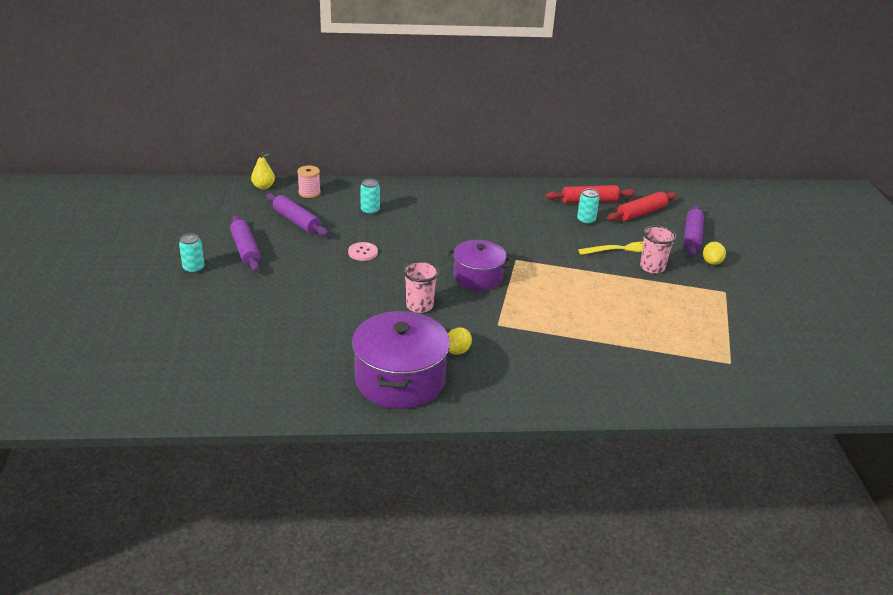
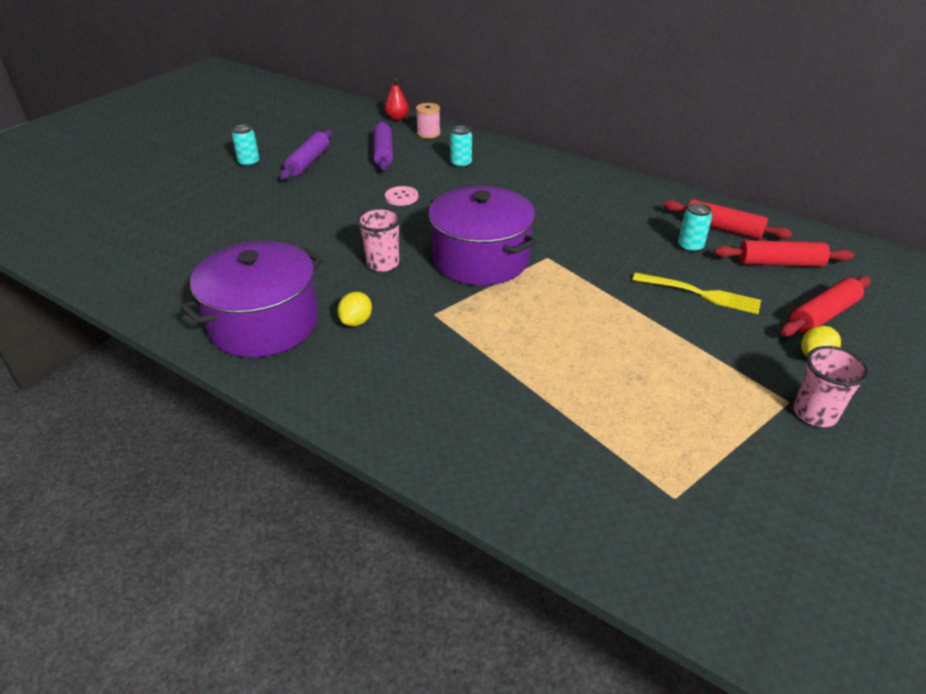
camera: 40 degrees right, 5 degrees up
(263, 187) = (397, 118): yellow pear -> red pear
(457, 351) = (356, 321): yellow lemon -> yellow lemon turned 45 degrees counterclockwise
(478, 277) = (480, 259): purple pot -> purple pot, size x1.55
(652, 267) = (712, 329): pink cup -> pink cup (814, 413)
(692, 237) = (823, 315): purple rolling pin -> red rolling pin

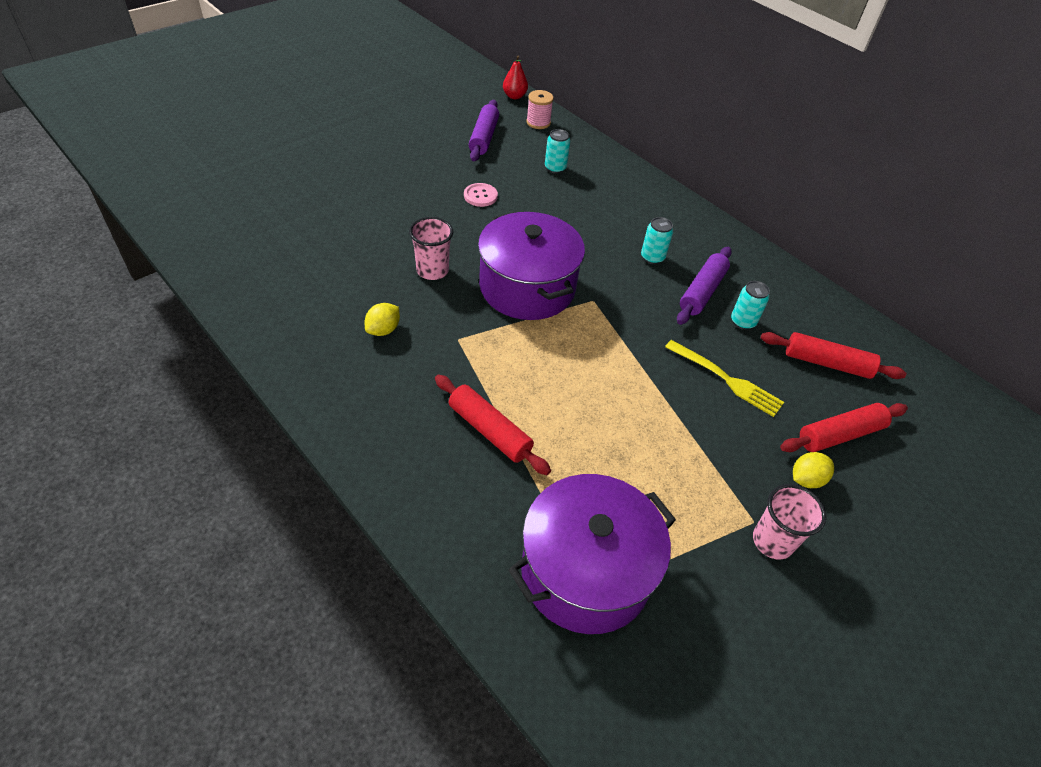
camera: 10 degrees right, 10 degrees up
(249, 163) = (350, 122): turquoise can -> turquoise can (652, 257)
(264, 324) = (300, 312): purple pot -> purple pot (585, 571)
(308, 162) = (407, 133): purple rolling pin -> purple rolling pin (702, 292)
(722, 228) = (788, 307): red rolling pin -> red rolling pin (489, 430)

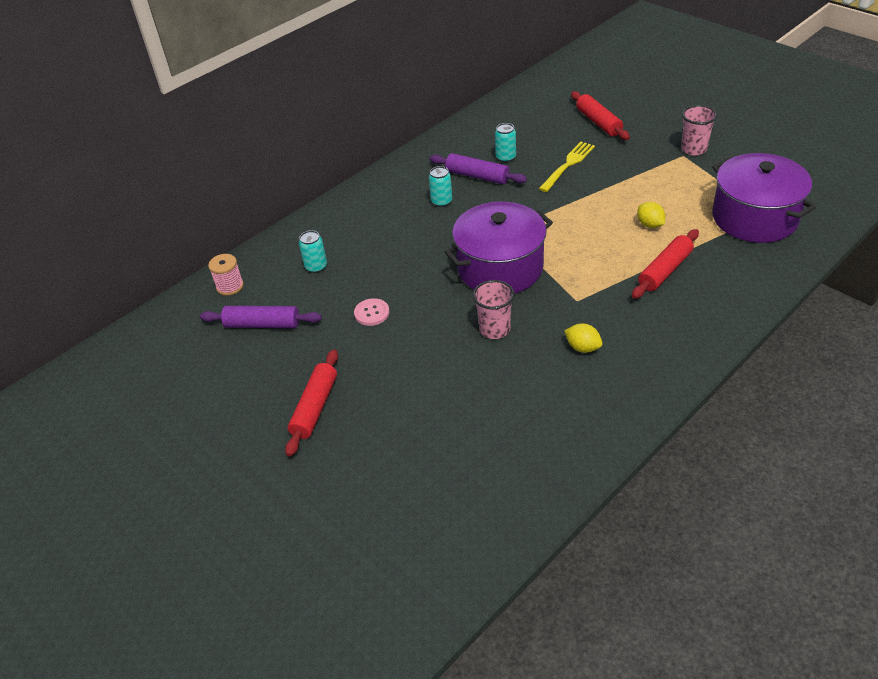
camera: 85 degrees left, 5 degrees down
(514, 96) = (173, 310): red pear -> none
(806, 479) = (641, 136): yellow lemon -> yellow lemon (650, 225)
(827, 363) = (535, 124): red rolling pin -> red rolling pin (315, 407)

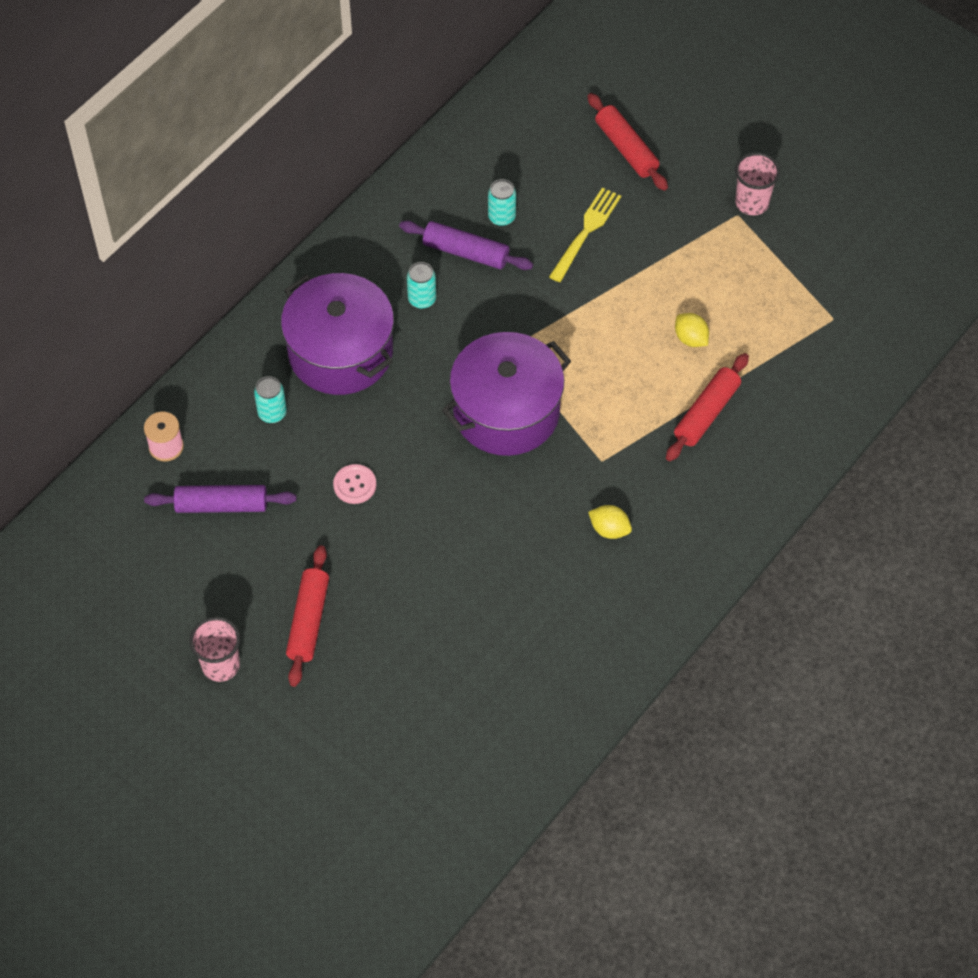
camera: 10 degrees left, 15 degrees up
(494, 329) = (506, 506): pink cup -> pink cup (221, 665)
(754, 217) = (819, 326): purple pot -> purple pot (340, 352)

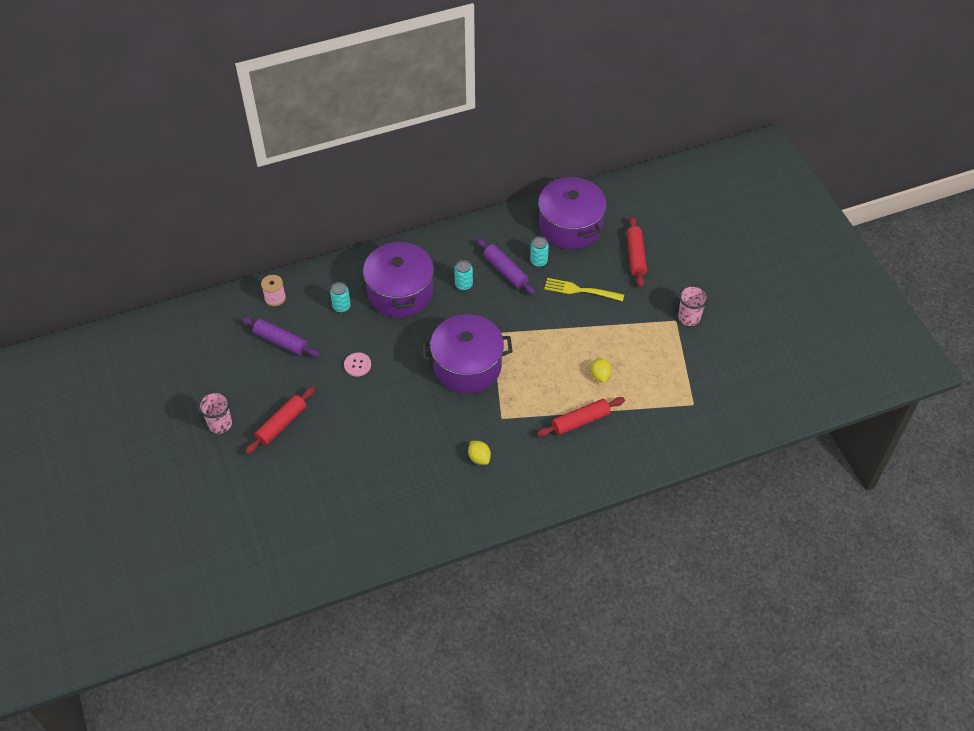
camera: 30 degrees right, 5 degrees down
(510, 146) = (570, 226): none -> purple pot
(586, 232) = (580, 290): yellow fork -> yellow fork turned 135 degrees counterclockwise

